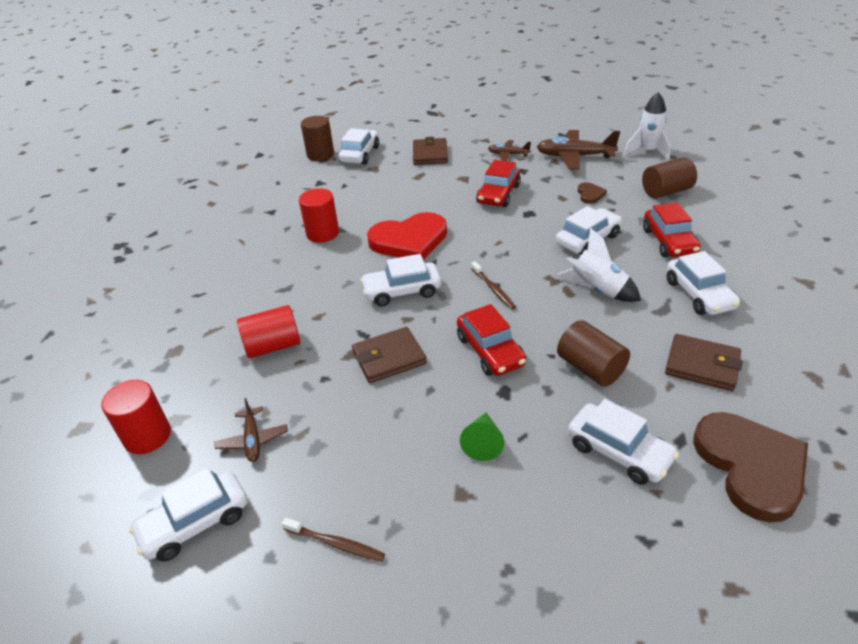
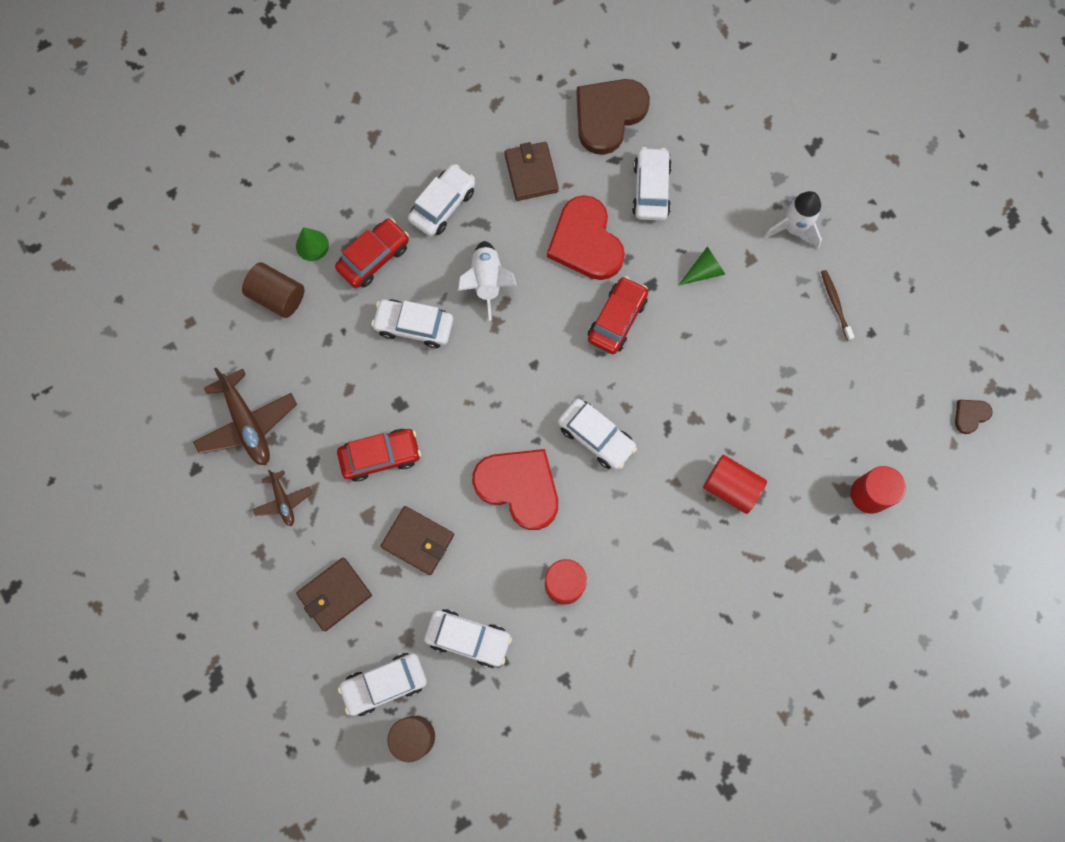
camera: 130 degrees left, 35 degrees up
(195, 523) = (890, 395): white car -> white car (468, 638)
(253, 440) = (815, 418): brown plane -> none
(389, 358) = (677, 387): brown wallet -> brown wallet (418, 541)
(493, 289) = (541, 363): brown toothbrush -> none
(590, 194) = (326, 365): brown heart -> brown heart (970, 415)
(590, 368) = (586, 242): brown cylinder -> red heart
(647, 152) = (192, 352): white rocket -> white rocket (793, 228)
(703, 218) = (312, 245): none -> green cone

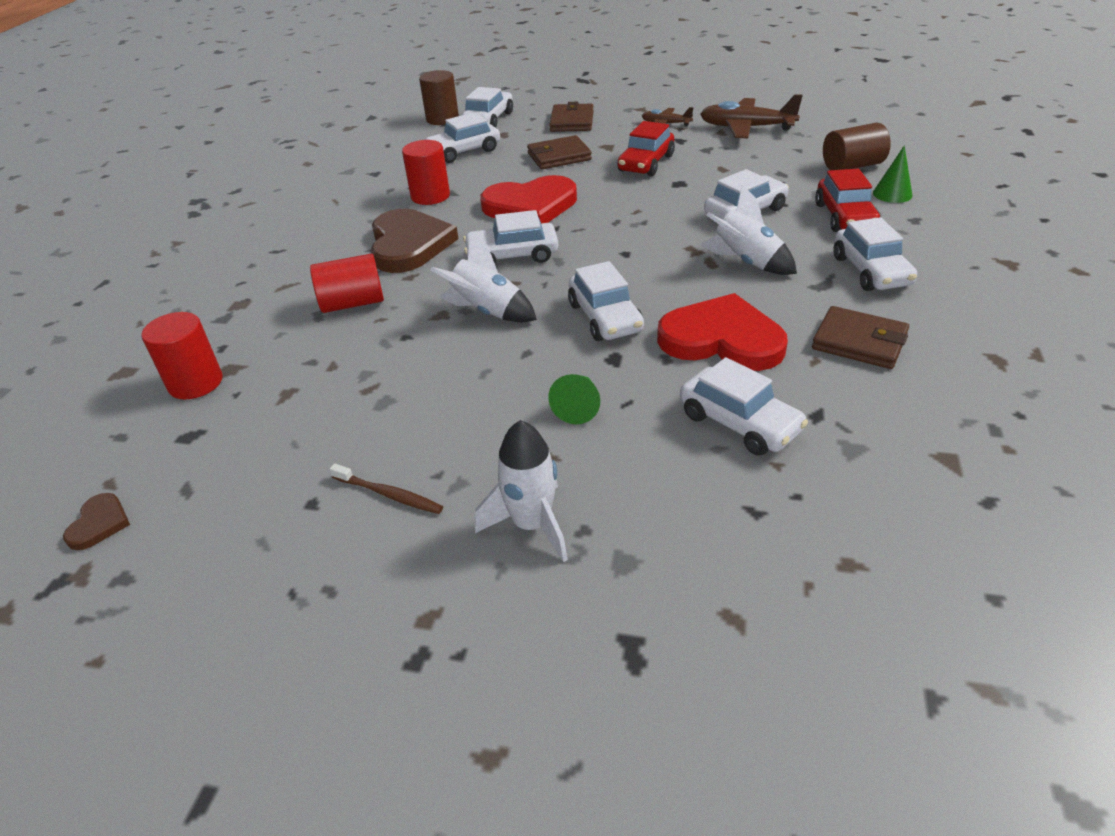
camera: 135 degrees right, 35 degrees down
(608, 115) = (898, 445): brown heart -> brown heart (409, 245)
(617, 319) = (605, 318): red car -> white car
(668, 393) = (487, 312): none -> white rocket

